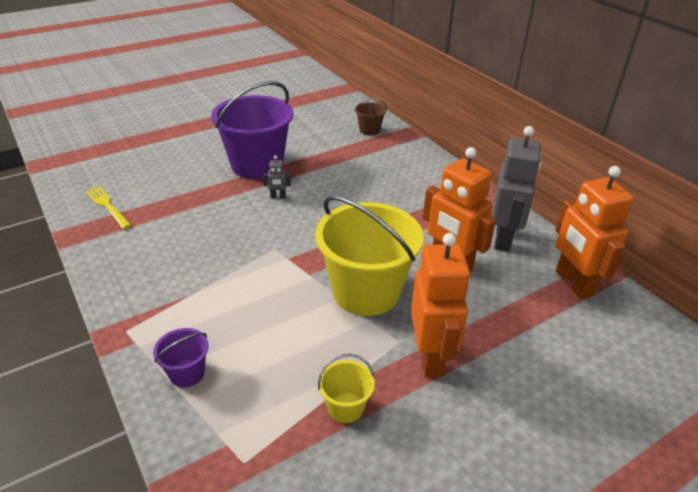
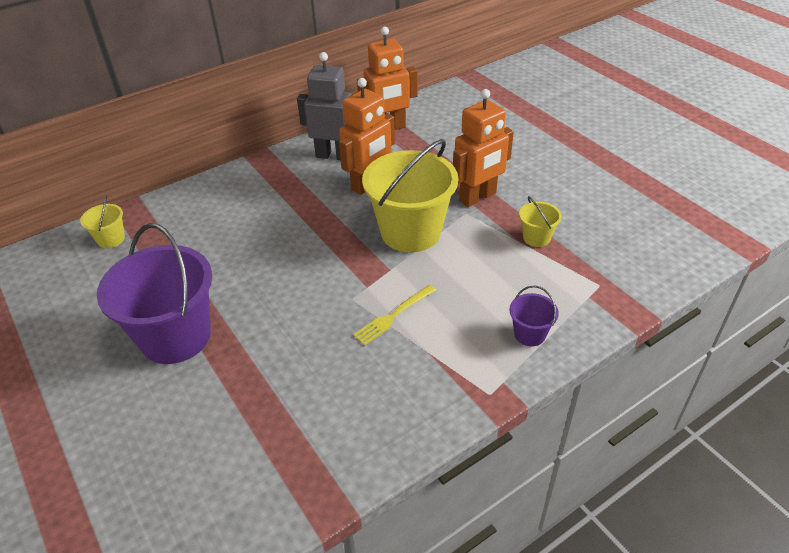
camera: 90 degrees left, 5 degrees up
(107, 206) = (258, 488): yellow fork -> yellow fork (393, 316)
(278, 196) = (253, 307): grey robot -> none
(369, 130) = (111, 239): brown bucket -> yellow bucket
(430, 357) = (478, 197): orange robot -> orange robot turned 150 degrees clockwise

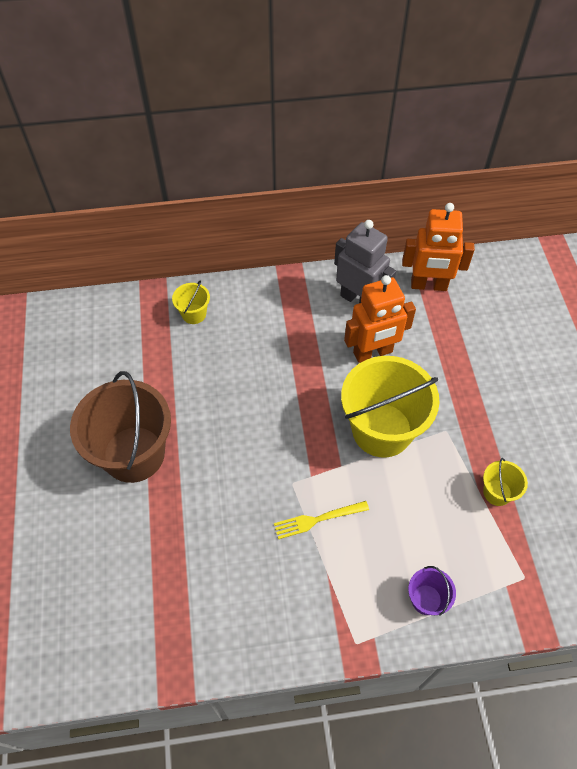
camera: 25 degrees right, 15 degrees up
(111, 239) = (125, 320): yellow bucket -> yellow bucket (194, 314)
(175, 336) = (134, 454): purple bucket -> brown bucket
(478, 197) = (468, 416): orange robot -> none

